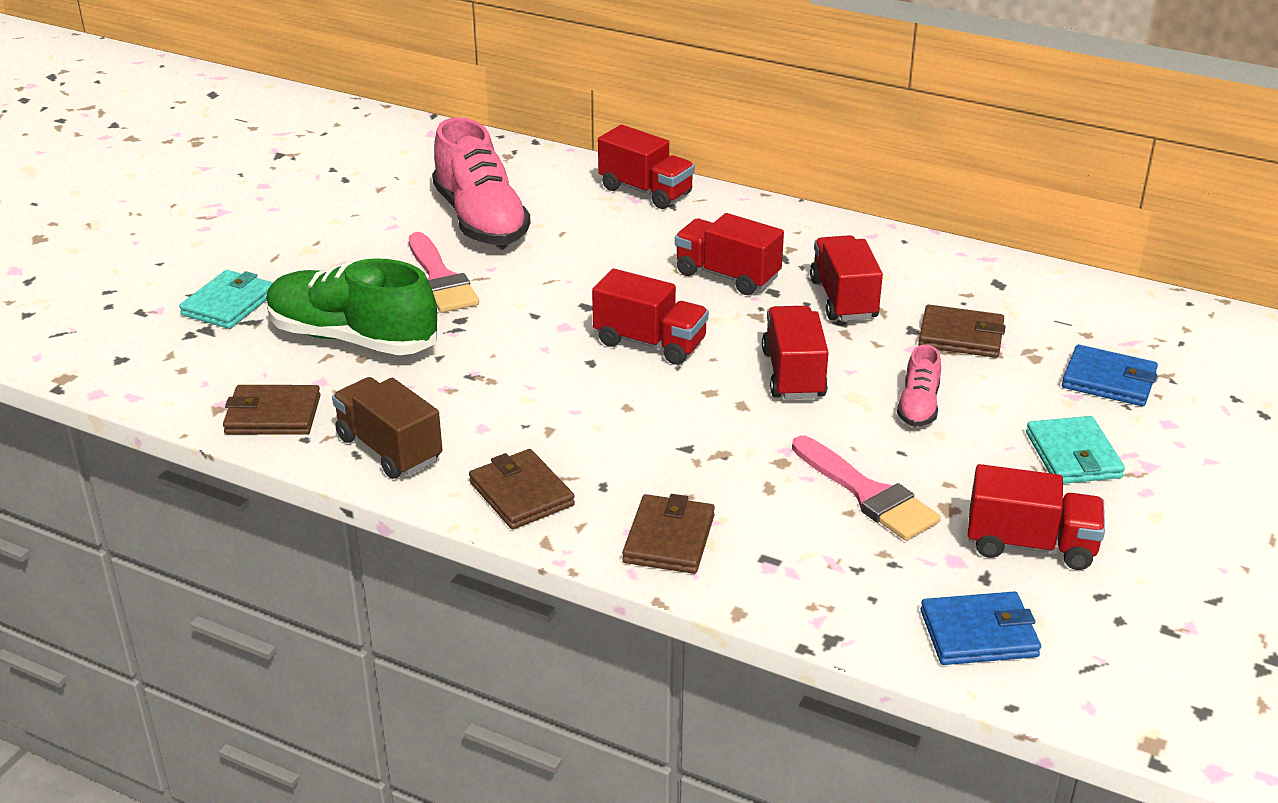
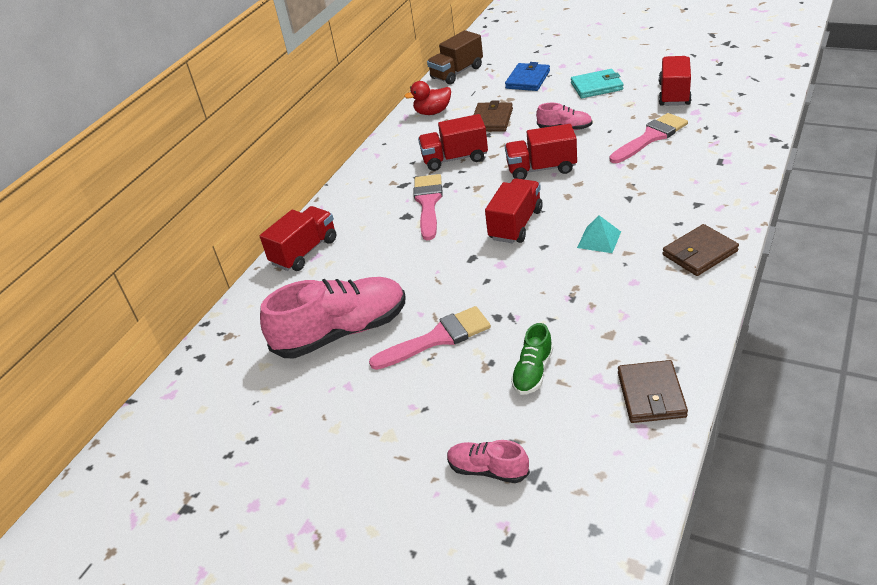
camera: 85 degrees left, 5 degrees up
(229, 304) = (488, 470): turquoise wallet -> pink shoe
(352, 338) = (533, 372): green shoe -> green shoe, size x0.49
(389, 449) = (673, 321): brown truck -> brown truck (457, 73)
(589, 409) = (599, 239): none -> turquoise pyramid
(669, 539) = (718, 194): brown wallet -> none
(727, 276) = (428, 203): red truck -> pink brush
(978, 634) = (747, 103): blue wallet -> none
(997, 282) = (432, 112): none -> red duck

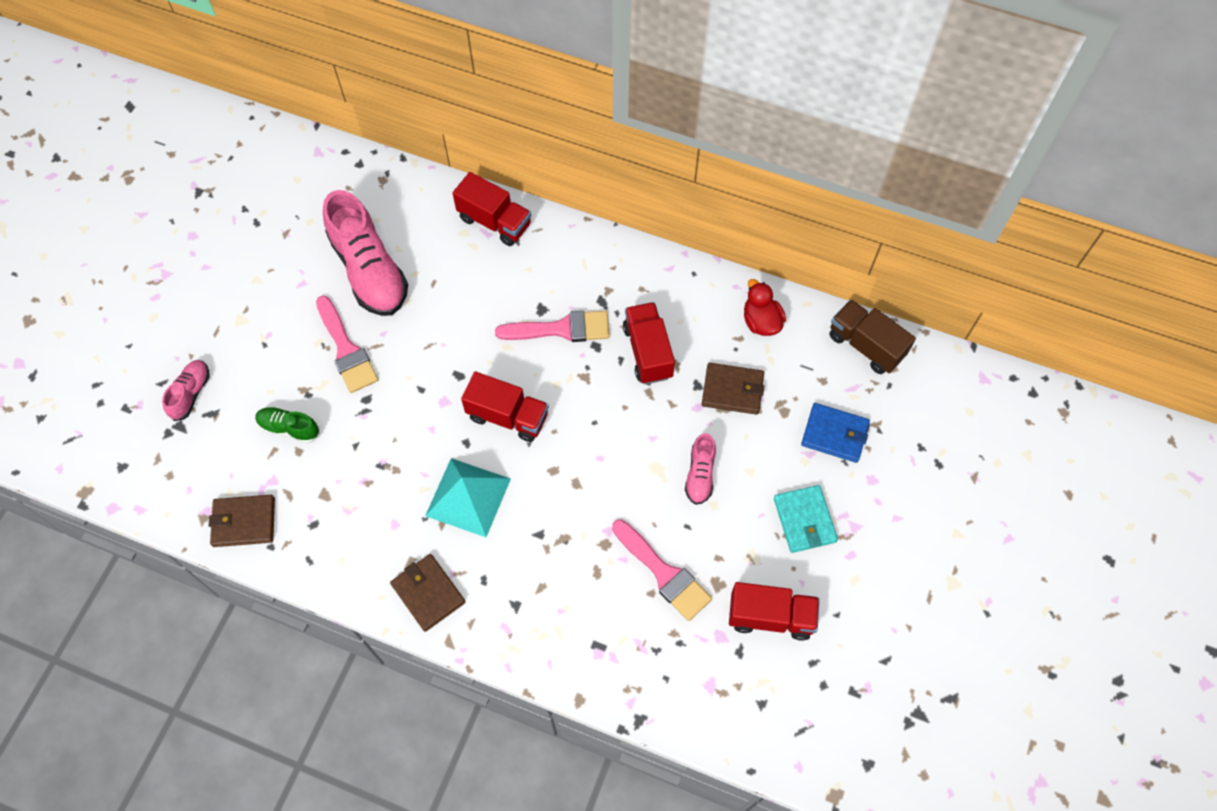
camera: 80 degrees right, 25 degrees up
(541, 169) = (612, 445): red truck -> none
(599, 239) = (468, 497): turquoise pyramid -> turquoise pyramid, size x1.73

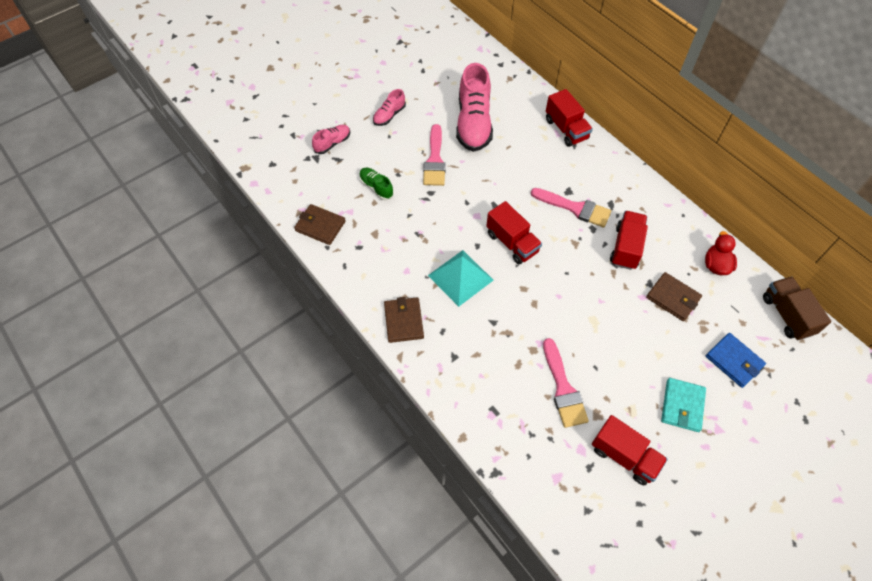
camera: 30 degrees right, 5 degrees down
(700, 474) = (622, 339): pink shoe -> pink shoe (389, 115)

